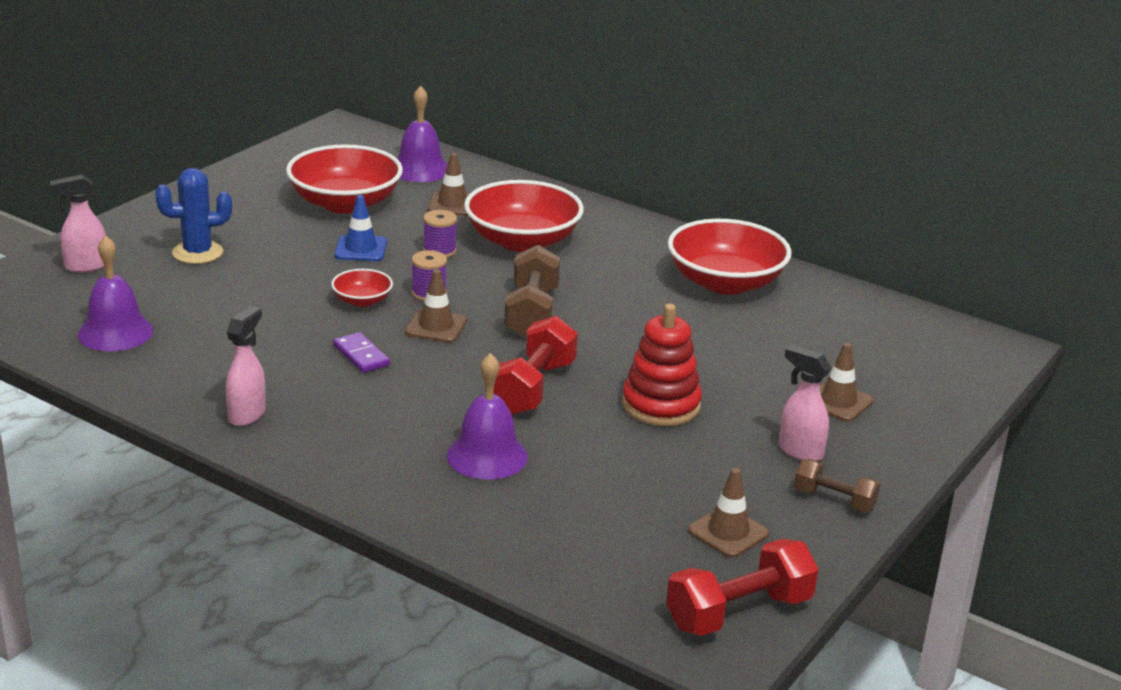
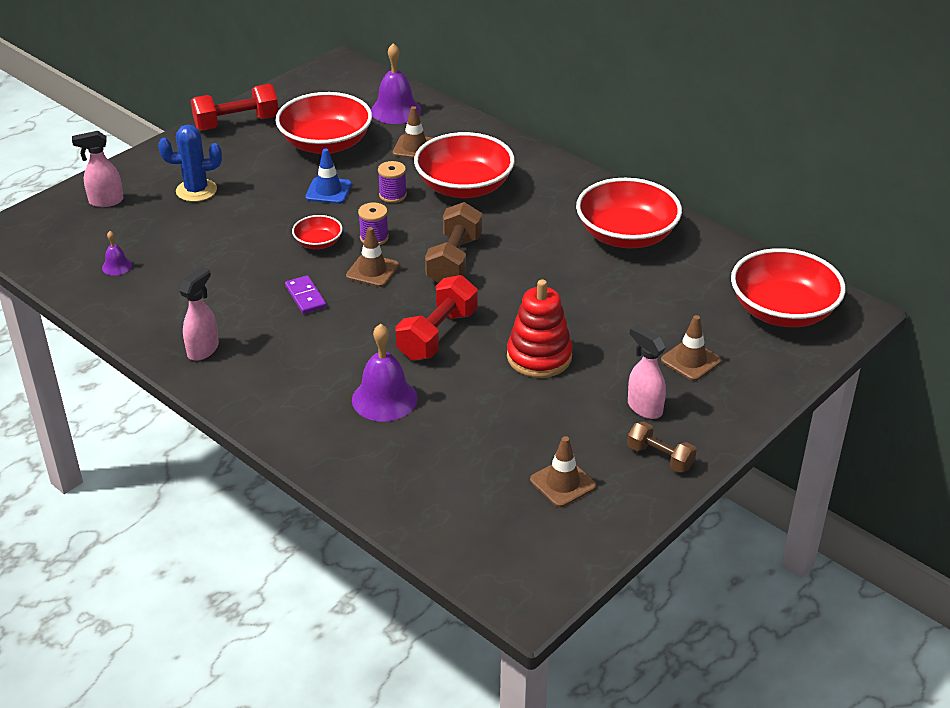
camera: 10 degrees right, 10 degrees up
(115, 332) = (117, 266): purple bell -> purple bell, size x0.50
(739, 612) = (551, 559): red dumbbell -> red dumbbell (236, 123)
(926, 349) = (782, 311): none -> red bowl

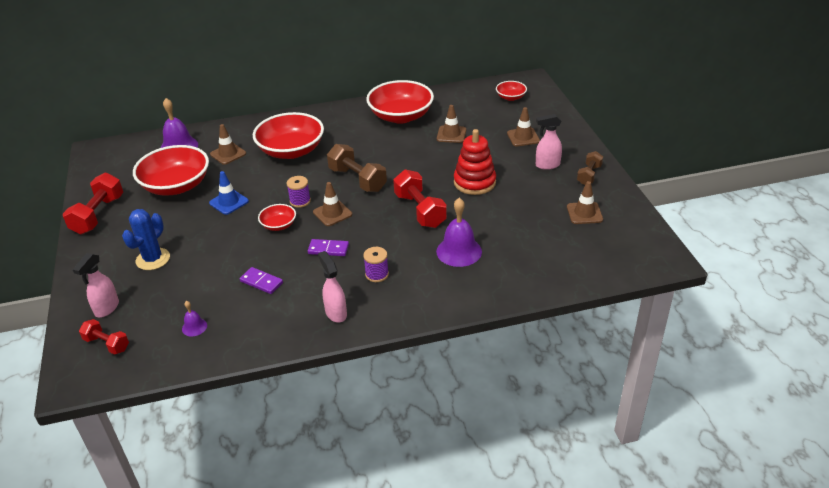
camera: 55 degrees left, 0 degrees up
(58, 227) = (107, 344): none -> red dumbbell
(214, 276) = (261, 282): none -> purple domino
(393, 195) = (266, 179): purple spool -> purple spool (377, 274)
(629, 294) = (451, 134): none -> brown traffic cone
(660, 457) = (589, 175): brown dumbbell -> brown dumbbell turned 45 degrees counterclockwise
(782, 311) = (510, 97): red bowl -> red bowl, size x0.48

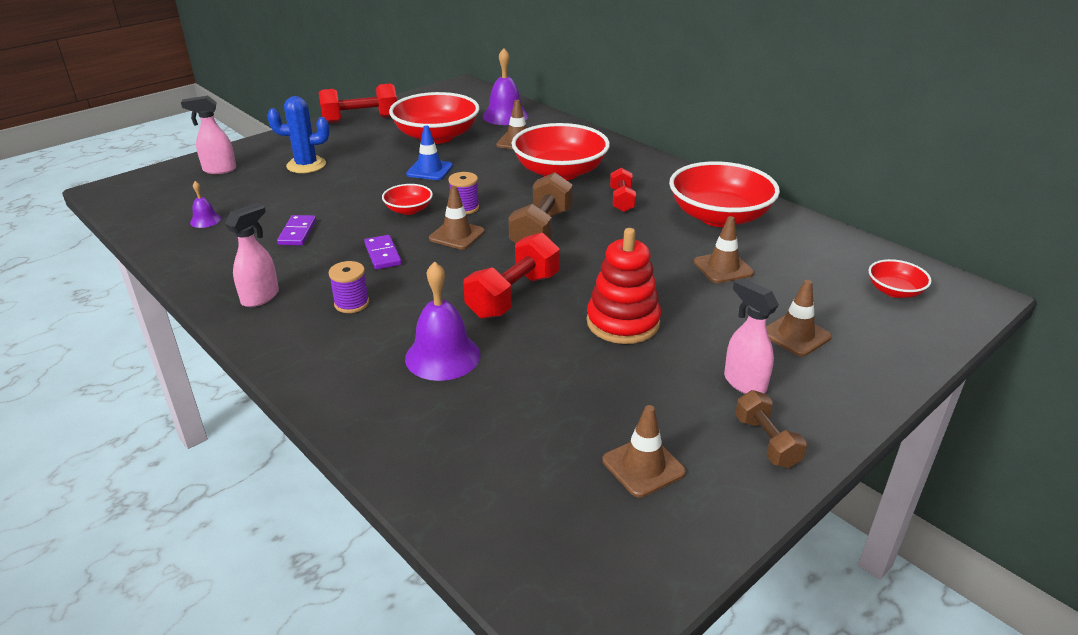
camera: 60 degrees right, 5 degrees down
(107, 344) = (166, 187): red dumbbell -> red dumbbell (621, 200)
(589, 175) = (766, 442): brown dumbbell -> brown dumbbell turned 75 degrees clockwise

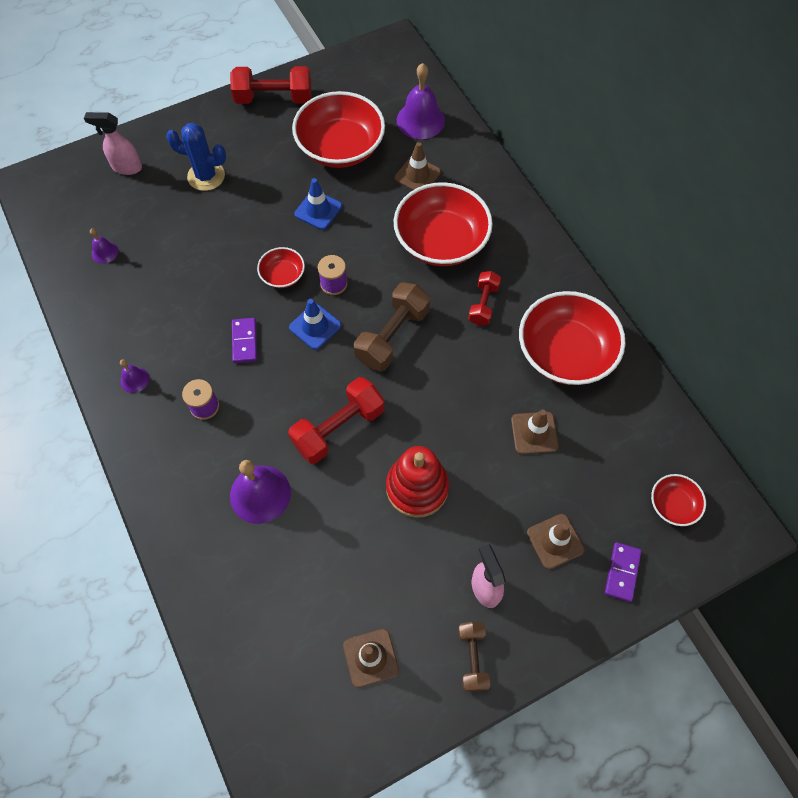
camera: 15 degrees right, 30 degrees up
(261, 297) = (134, 379): pink spray bottle -> purple bell
(297, 232) = (179, 290): purple domino -> purple domino (622, 572)
(457, 235) = (315, 326): brown traffic cone -> blue traffic cone

